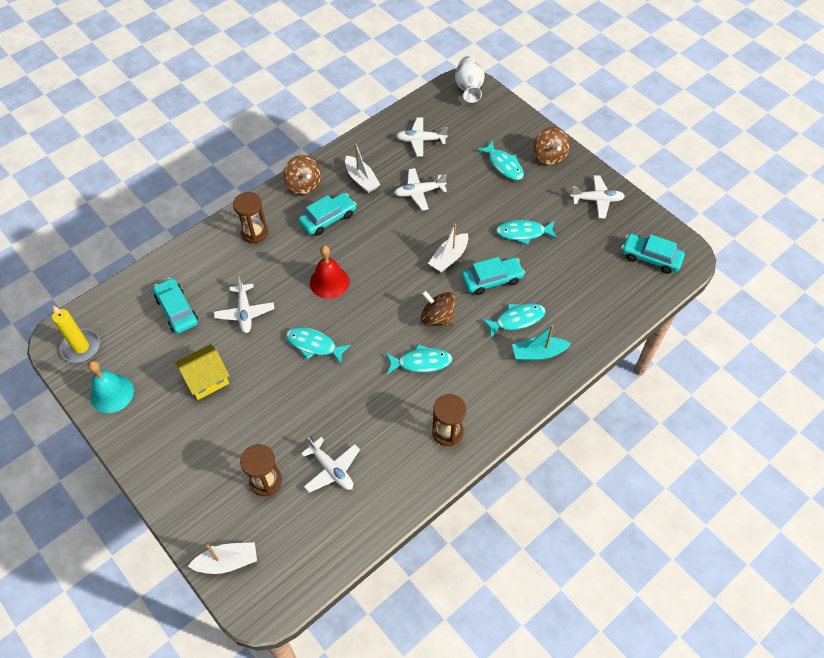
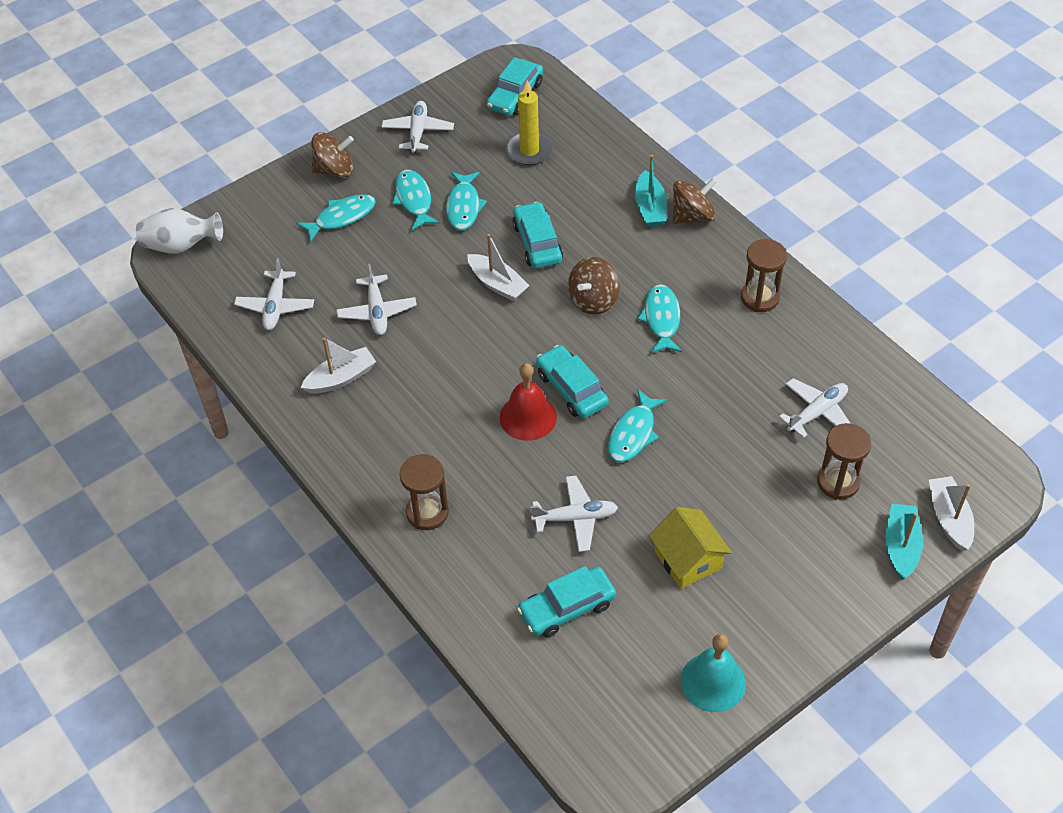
camera: 85 degrees left, 5 degrees down
(81, 347) = (631, 737): yellow candle -> yellow candle (529, 151)
(205, 522) = (901, 546): none -> turquoise boat
(304, 185) = (340, 450): brown spinning top -> brown spinning top (692, 216)
(328, 219) = (412, 419): turquoise car -> turquoise car (571, 389)
(516, 320) = (600, 223): turquoise fish -> turquoise fish (414, 200)

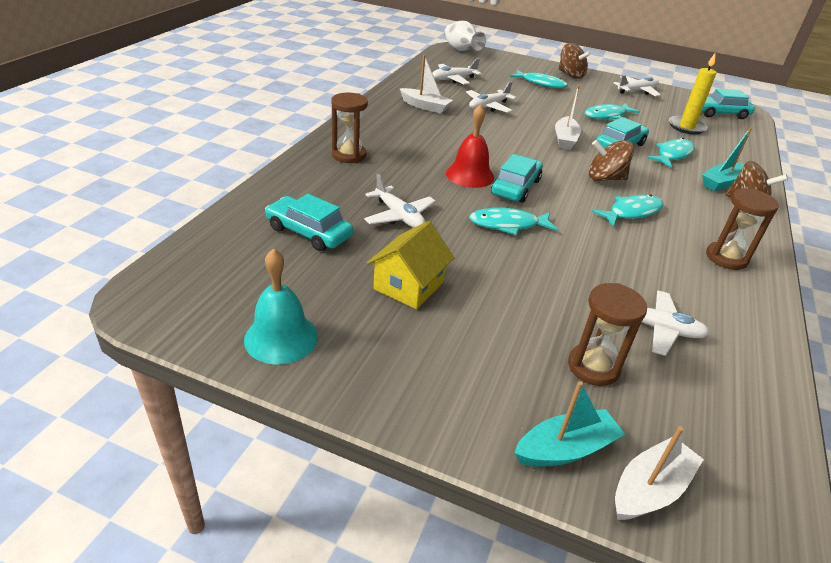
camera: 55 degrees right, 15 degrees down
(414, 200) = (586, 100): turquoise fish -> turquoise fish (673, 154)

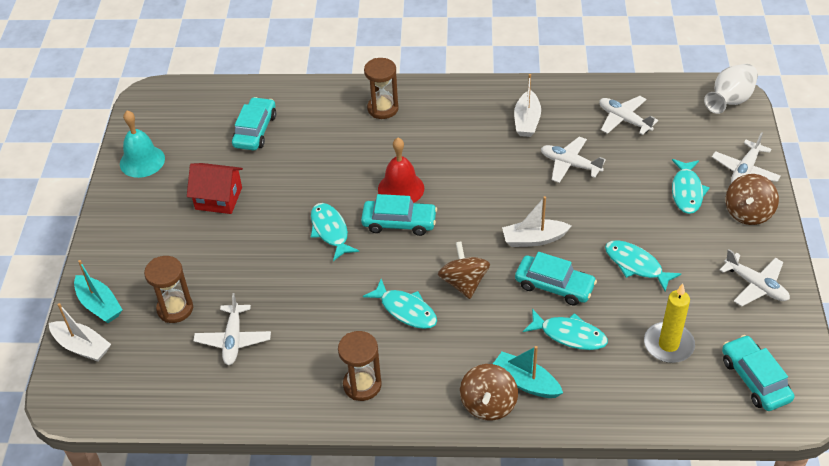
camera: 75 degrees right, 10 degrees up
(399, 216) = (304, 167): white plane -> white plane (745, 170)
(408, 286) = (218, 198): yellow house -> red house

